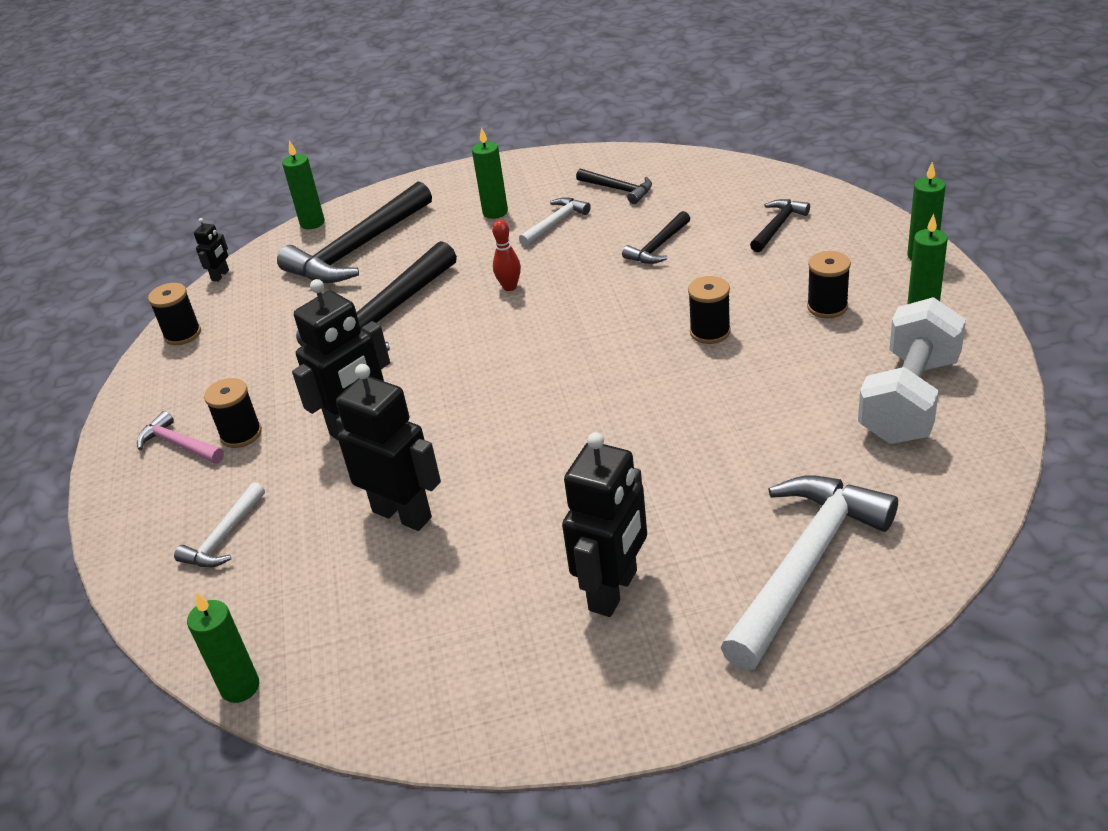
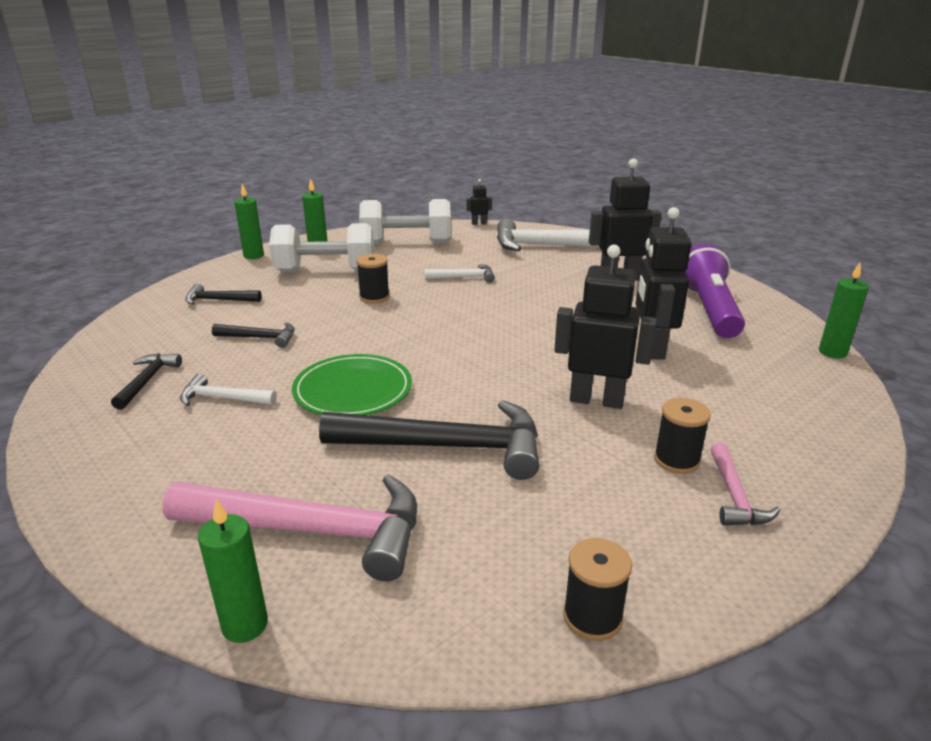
camera: 125 degrees left, 10 degrees down
(220, 275) = (437, 666): black robot -> black robot (479, 223)
(224, 537) = (769, 411): white hammer -> white hammer (464, 277)
(357, 249) = (313, 530): black hammer -> pink hammer
(438, 634) = (709, 310): none -> purple flashlight
(495, 212) = (200, 445): green candle -> none
(510, 287) = (353, 390): red bowling pin -> green plate
(827, 307) = (325, 271): black spool -> white dumbbell

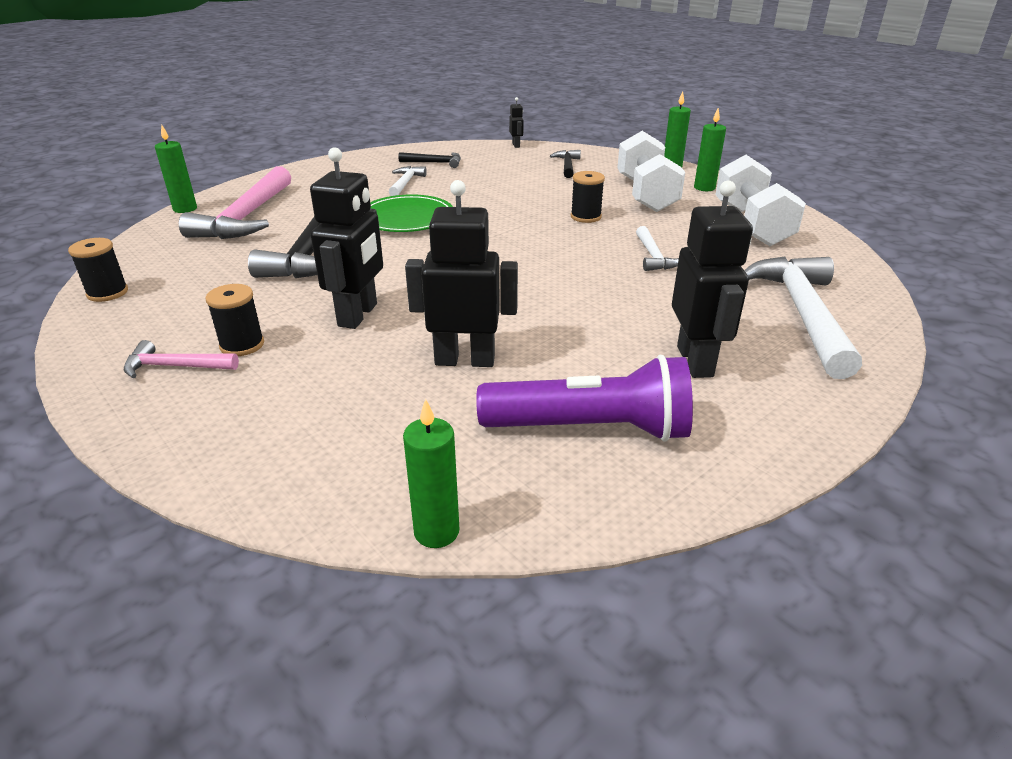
camera: 90 degrees right, 5 degrees up
(260, 338) = (497, 184): black hammer -> none
(479, 223) = (866, 266): black robot -> black robot (516, 145)

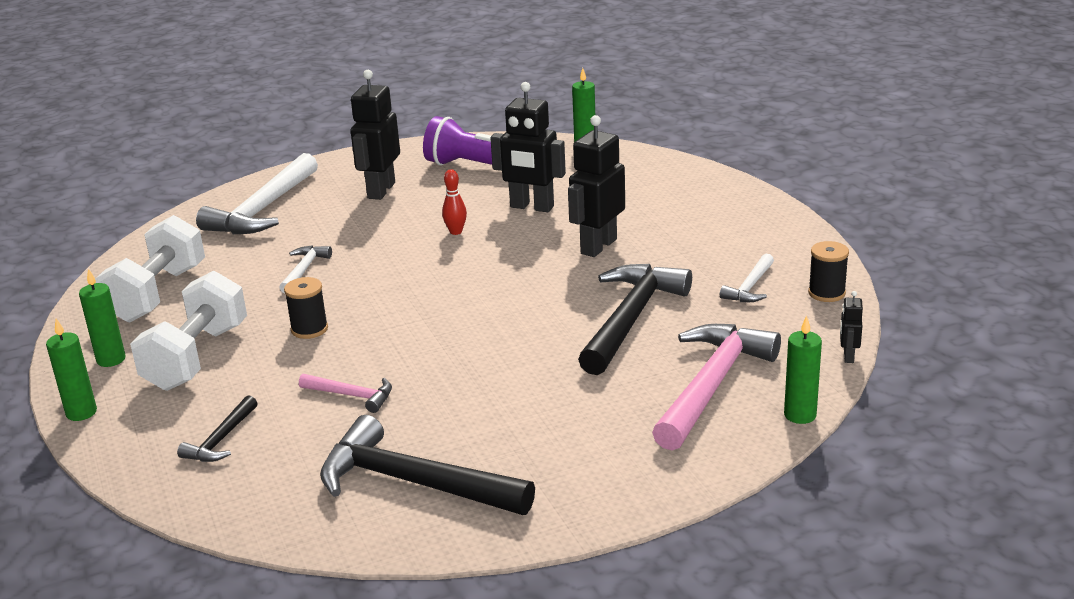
camera: 160 degrees left, 5 degrees down
(175, 367) = (737, 224): pink hammer -> pink hammer (352, 395)
(242, 345) = (691, 234): black spool -> none
(405, 183) = (484, 431): white hammer -> white hammer (750, 287)
(407, 218) = (513, 356): green plate -> none
(435, 163) = (413, 482): black hammer -> black hammer, size x2.05
(516, 145) = (238, 522): black robot -> black robot (848, 356)
(537, 313) = (456, 232): none -> red bowling pin

